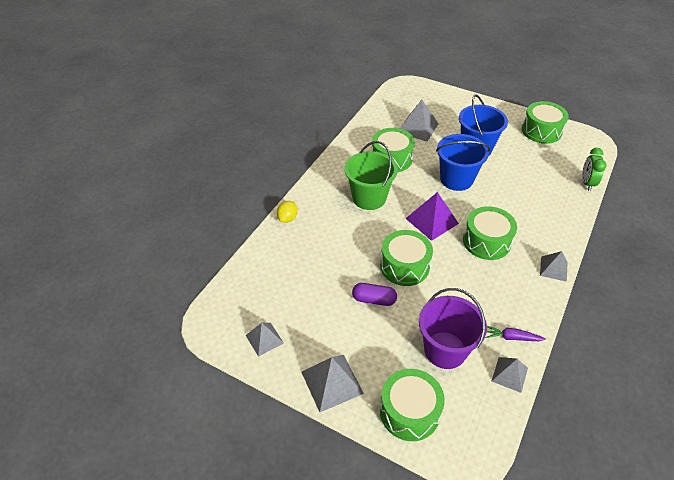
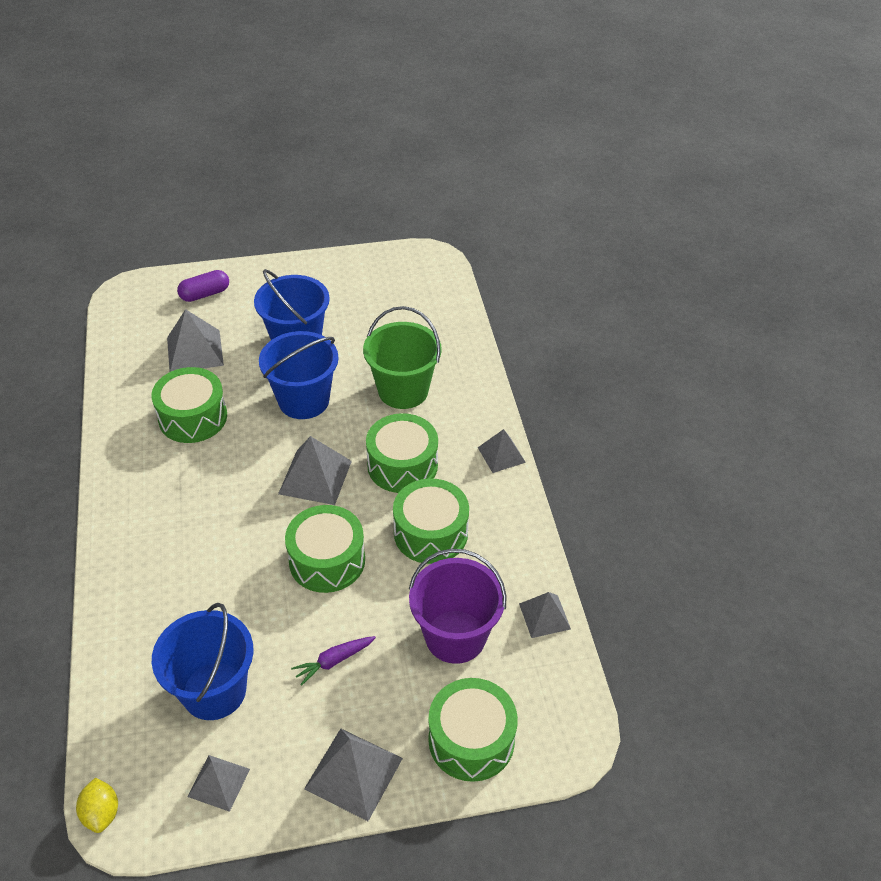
camera: 40 degrees left, 0 degrees up
(287, 218) = (110, 592): yellow lemon -> yellow lemon (101, 813)
(297, 294) = (214, 691): none -> blue bucket
(369, 198) = (206, 493): green bucket -> green bucket (403, 390)
(374, 300) = (322, 630): purple capsule -> purple capsule (205, 294)
(432, 221) = (315, 477): purple pyramid -> grey pyramid
(511, 337) = (516, 570): purple carrot -> purple carrot (333, 661)
(541, 131) = (361, 274): green drum -> green drum (430, 533)
(587, 183) = (462, 320): green clock -> none

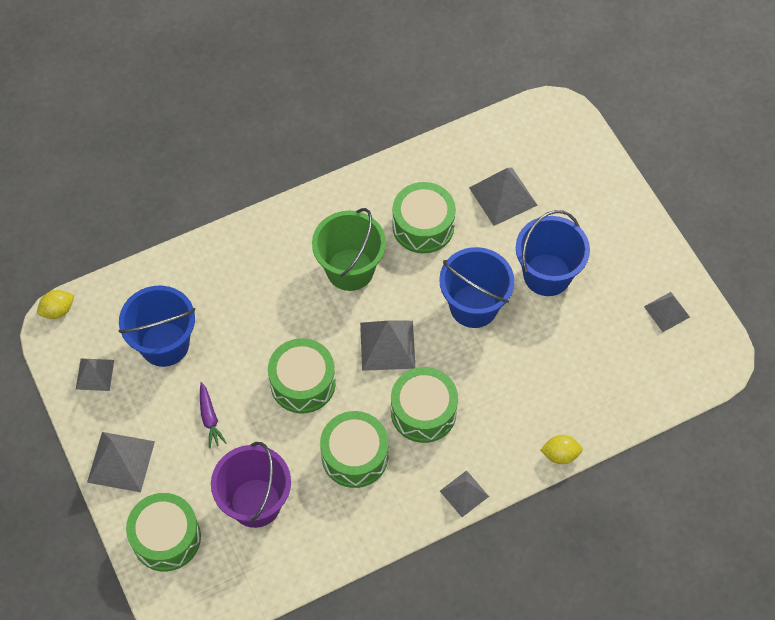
camera: 75 degrees right, 15 degrees up
(205, 294) = (581, 175): purple capsule -> none
(333, 661) = (210, 418): purple carrot -> purple carrot turned 150 degrees counterclockwise
(403, 390) = (516, 386): green bucket -> green bucket (350, 269)
(484, 377) = (560, 454): none -> yellow lemon
(544, 616) = (294, 569): grey pyramid -> grey pyramid (666, 311)

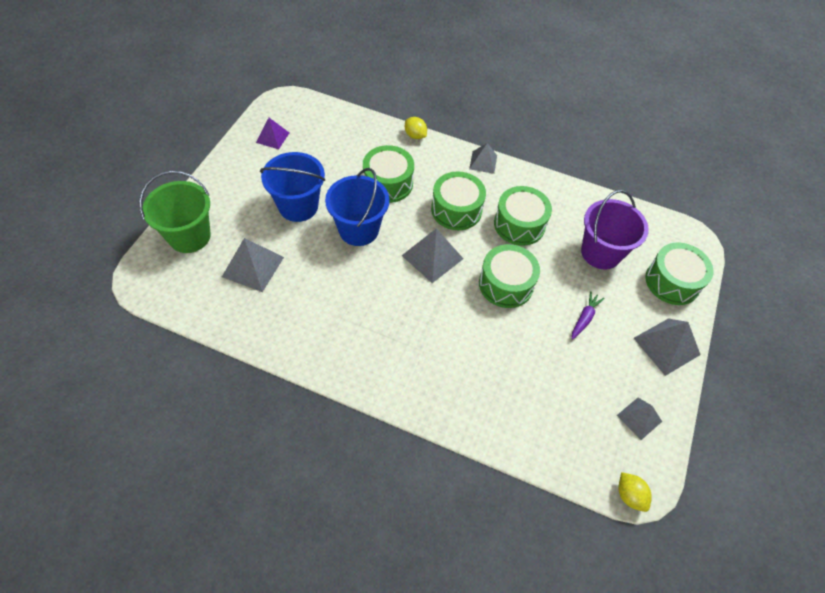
camera: 135 degrees left, 5 degrees down
(58, 310) = (629, 495): yellow lemon -> yellow lemon turned 45 degrees clockwise
(164, 344) = (570, 391): blue bucket -> none
(350, 269) = (398, 318): green bucket -> green bucket (189, 236)
(423, 226) = (321, 298): green drum -> green drum (388, 183)
(666, 311) = (272, 137): grey pyramid -> purple pyramid

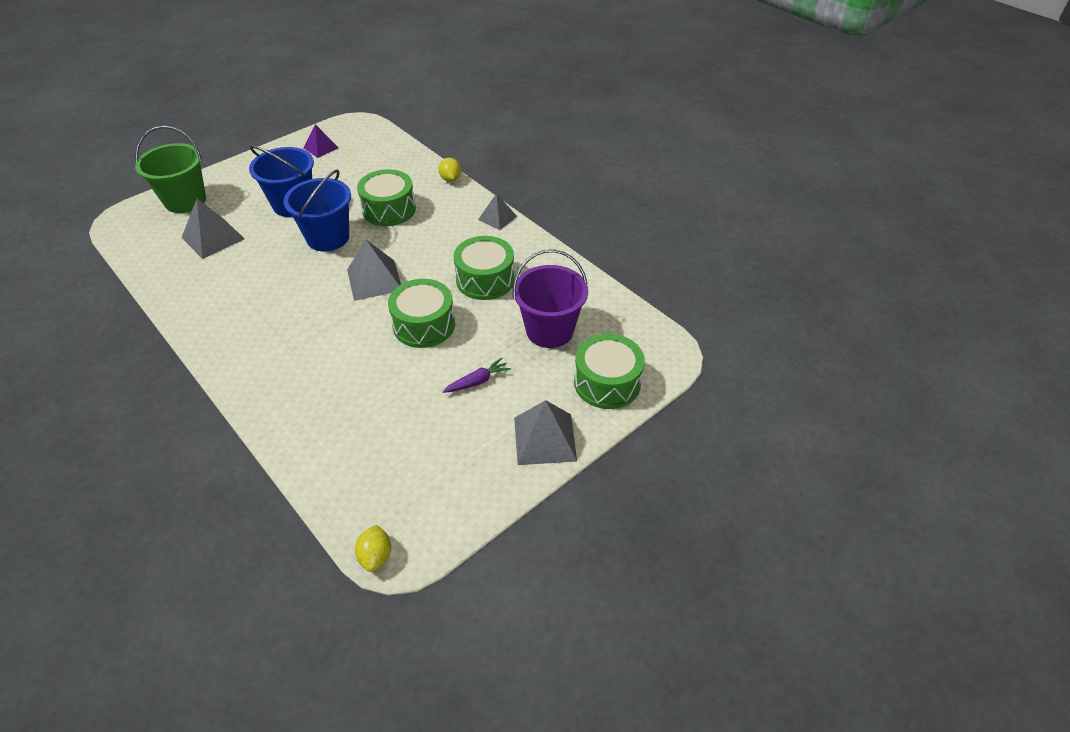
camera: 30 degrees right, 10 degrees down
(456, 210) = (433, 249): green drum -> none
(639, 418) = (452, 492): grey pyramid -> none

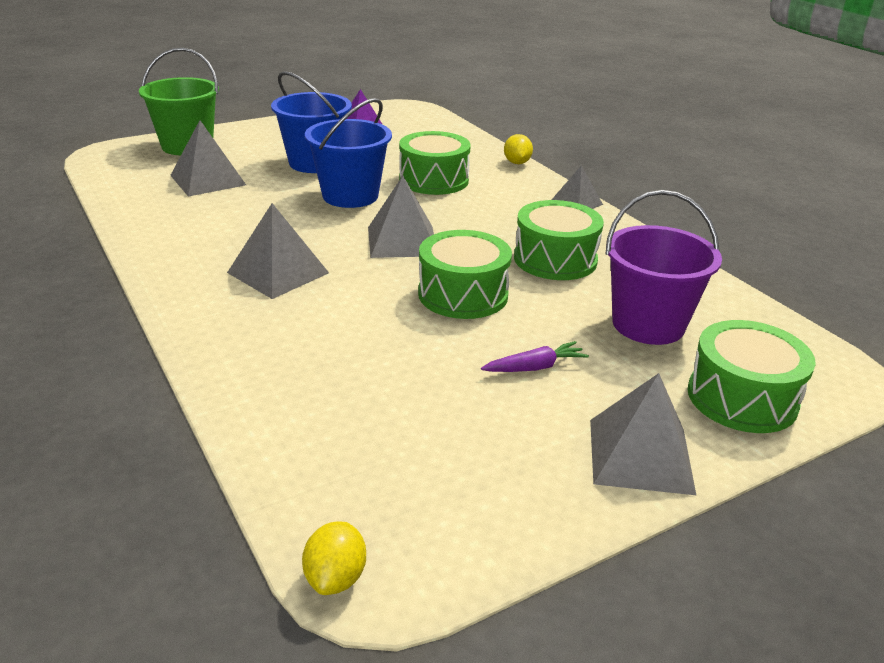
camera: 10 degrees right, 15 degrees down
(290, 326) = (278, 272): none -> grey pyramid

